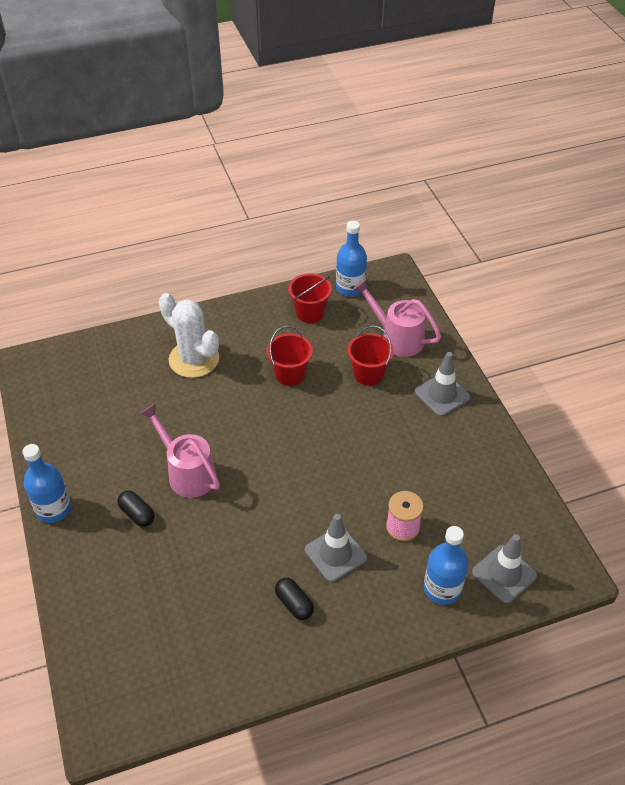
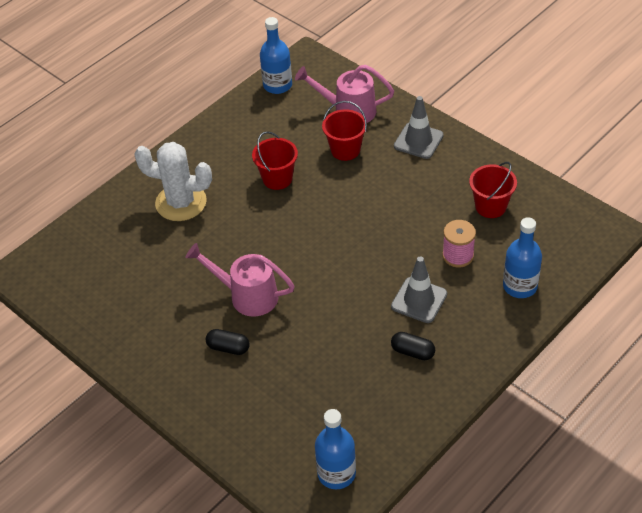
camera: 25 degrees left, 0 degrees up
(54, 509) = (149, 378): blue bottle -> blue bottle (336, 473)
(310, 312) = (257, 120): red bucket -> red bucket (490, 206)
(504, 574) = (559, 254): grey traffic cone -> none

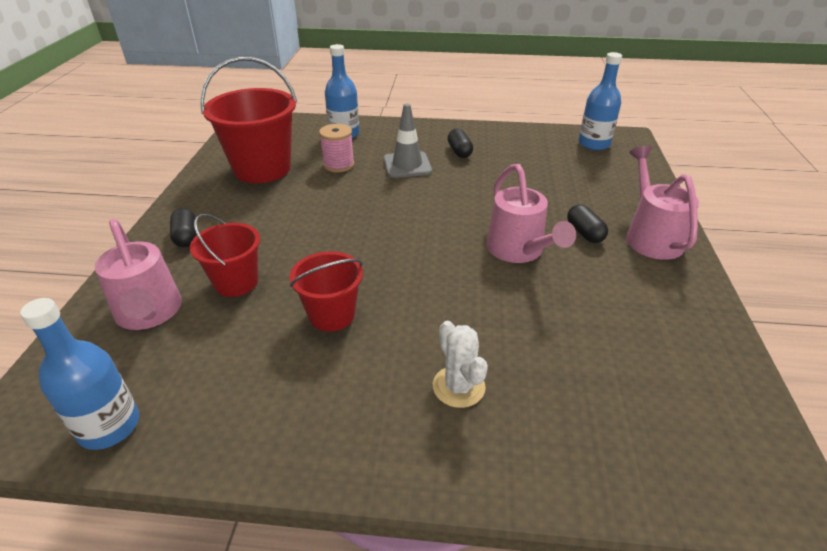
camera: 130 degrees left, 10 degrees down
(181, 202) = (458, 386): white cactus -> white cactus, size x0.59
(188, 385) = (650, 236): none -> pink watering can
(418, 141) = (186, 237): grey traffic cone -> black capsule
(490, 206) = (262, 169): red bucket -> red bucket, size x1.73

